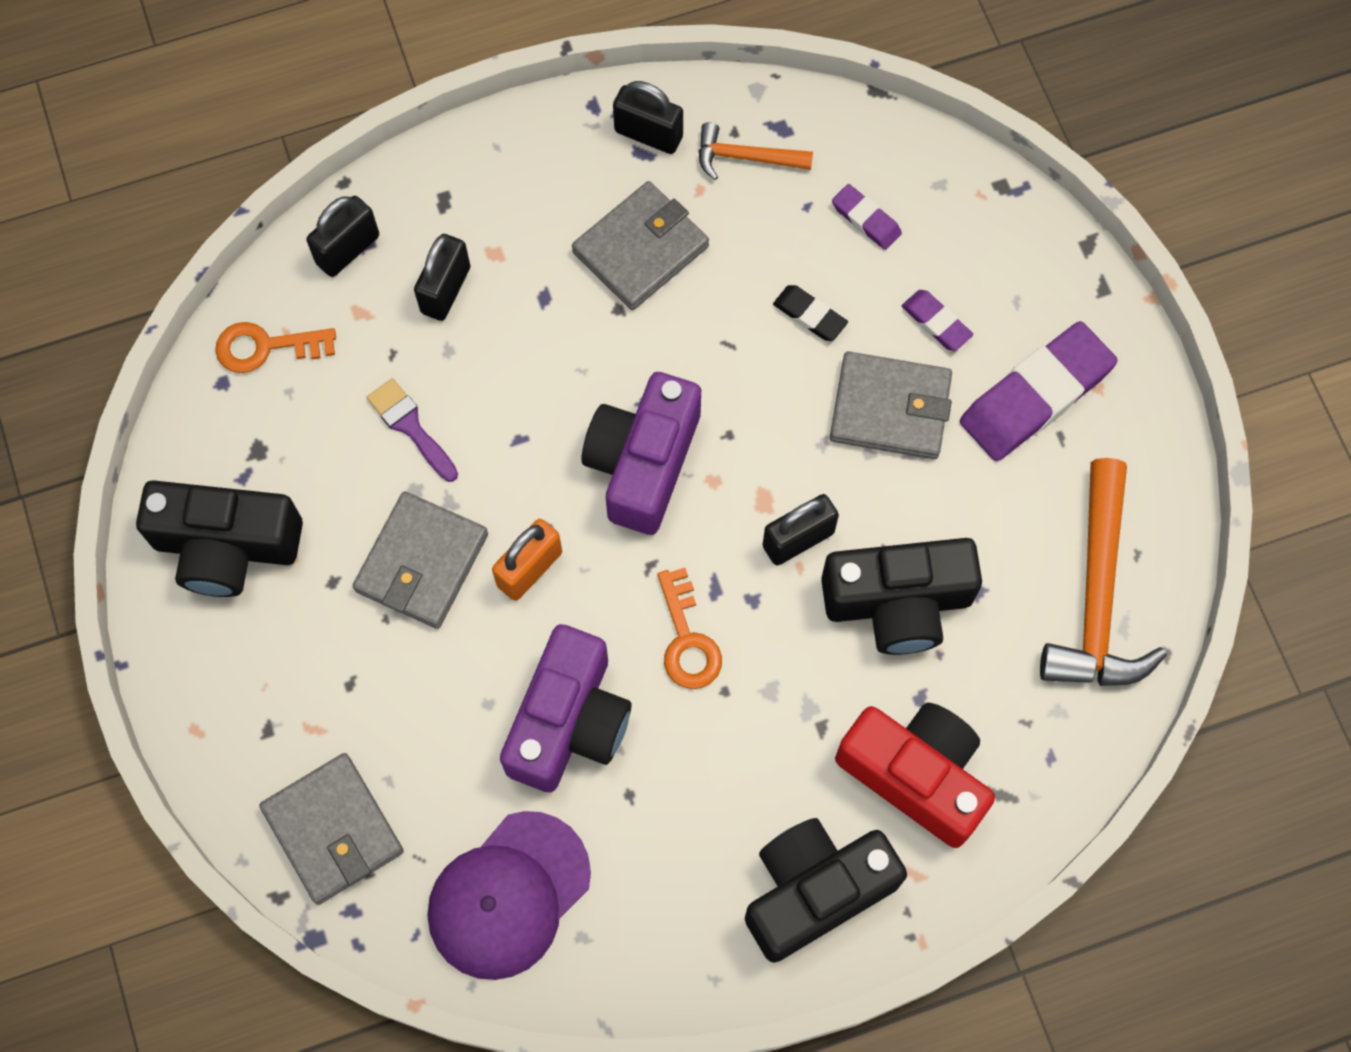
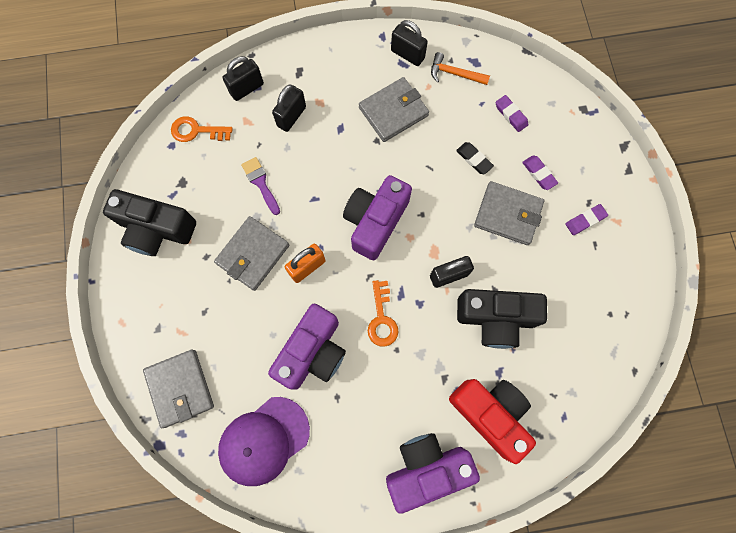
camera: 10 degrees right, 5 degrees up
(815, 890) = (426, 468): black camera -> purple camera
(1035, 396) = (585, 220): purple eraser -> purple eraser, size x0.48
(1097, 596) = (602, 333): orange hammer -> none

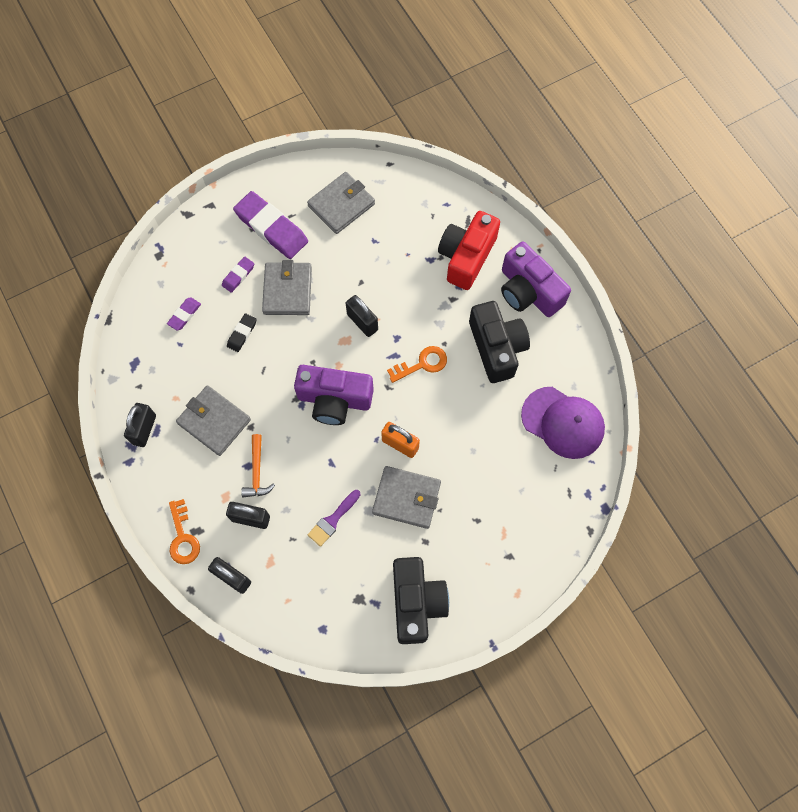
camera: 110 degrees left, 5 degrees down
(180, 388) = (551, 511): grey wallet -> grey wallet (341, 205)
(196, 131) = (298, 609): orange key -> orange key (183, 537)
(313, 352) = (474, 411): purple camera -> none
(454, 74) = (154, 378): orange hammer -> orange hammer (257, 471)
(495, 318) = (386, 274): black camera -> black camera (497, 347)
(585, 220) = (271, 228): purple eraser -> purple eraser, size x2.10

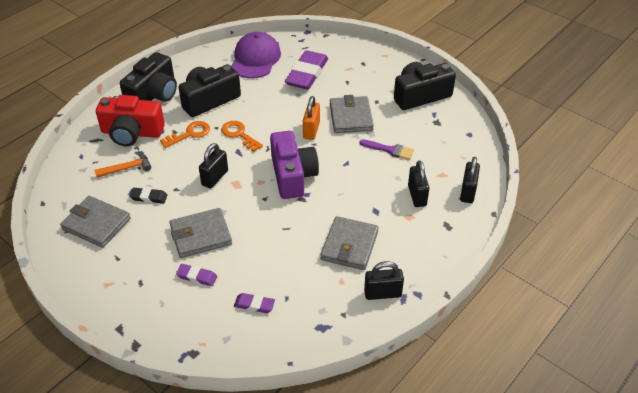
camera: 110 degrees left, 25 degrees down
(183, 537) = (458, 232): orange key -> orange key (189, 134)
(242, 334) = (257, 254): black eraser -> black eraser (149, 197)
(257, 471) = (377, 204): orange hammer -> orange hammer (127, 168)
(271, 228) = (135, 268): purple eraser -> purple eraser (307, 74)
(528, 291) = (154, 94): purple camera -> black camera

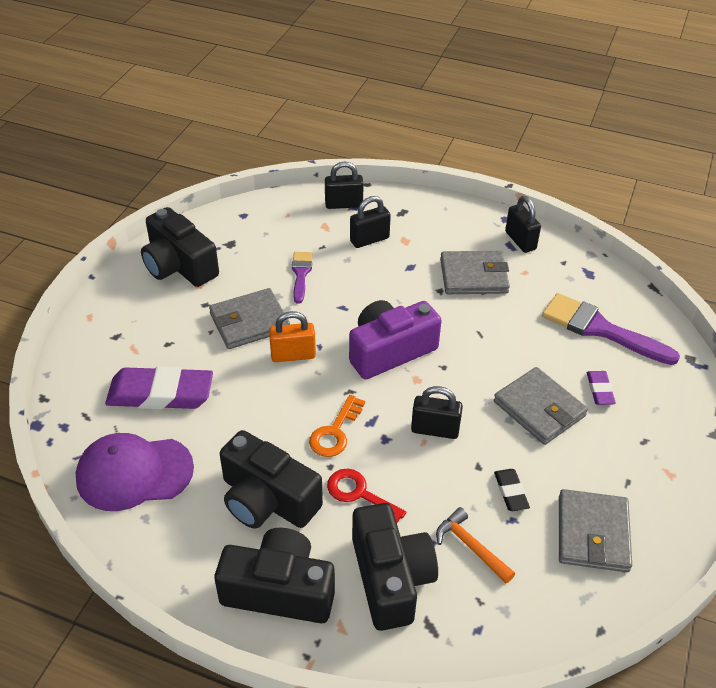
camera: 110 degrees left, 0 degrees up
(132, 133) = (391, 578): red camera -> black camera
(189, 134) = (359, 494): orange key -> red key
(254, 305) = (600, 329): purple eraser -> purple brush

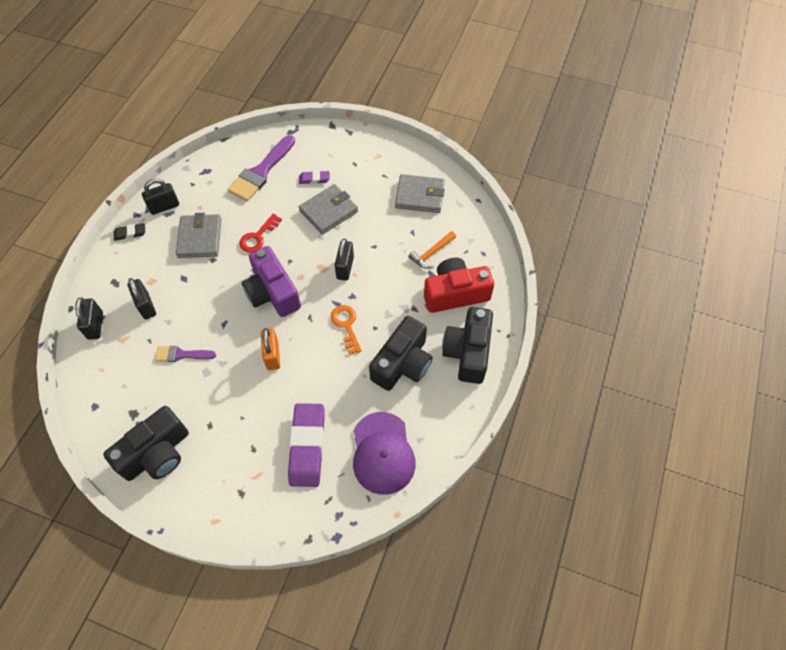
camera: 90 degrees left, 15 degrees up
(249, 322) = (234, 389): grey wallet -> none
(335, 432) = (346, 325): orange key -> orange key turned 135 degrees counterclockwise
(359, 494) = (397, 310): red key -> red key (258, 237)
(391, 578) = (455, 293): black camera -> red camera
(511, 492) = (393, 231): black eraser -> black eraser (130, 233)

